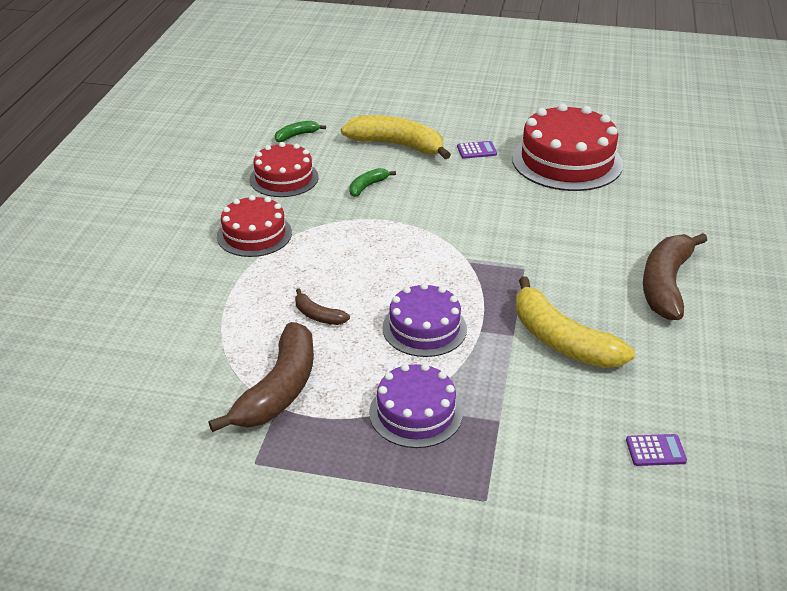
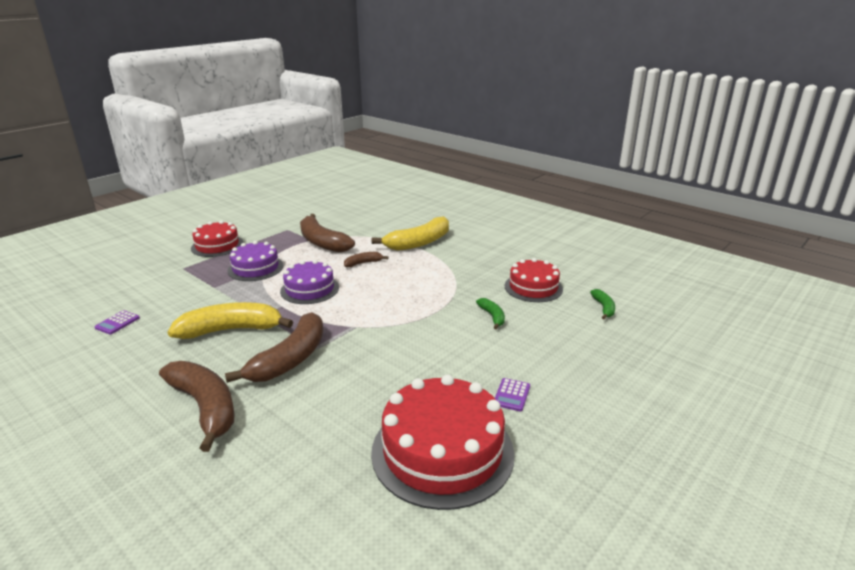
camera: 120 degrees right, 10 degrees down
(254, 234) = (467, 263): red cake -> red cake (217, 245)
(397, 145) = (554, 351): yellow banana -> yellow banana (419, 243)
(557, 272) = (290, 359): none -> brown banana

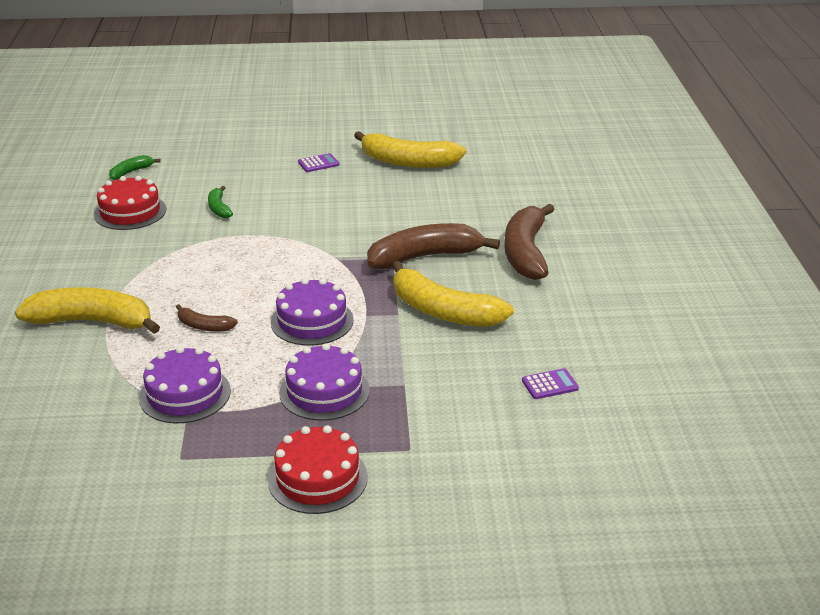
camera: 135 degrees left, 5 degrees up
(322, 242) = (185, 394): brown banana -> purple cake
(442, 451) = (408, 162): red cake -> yellow banana
(492, 316) = (219, 208): green banana -> green banana turned 45 degrees counterclockwise

